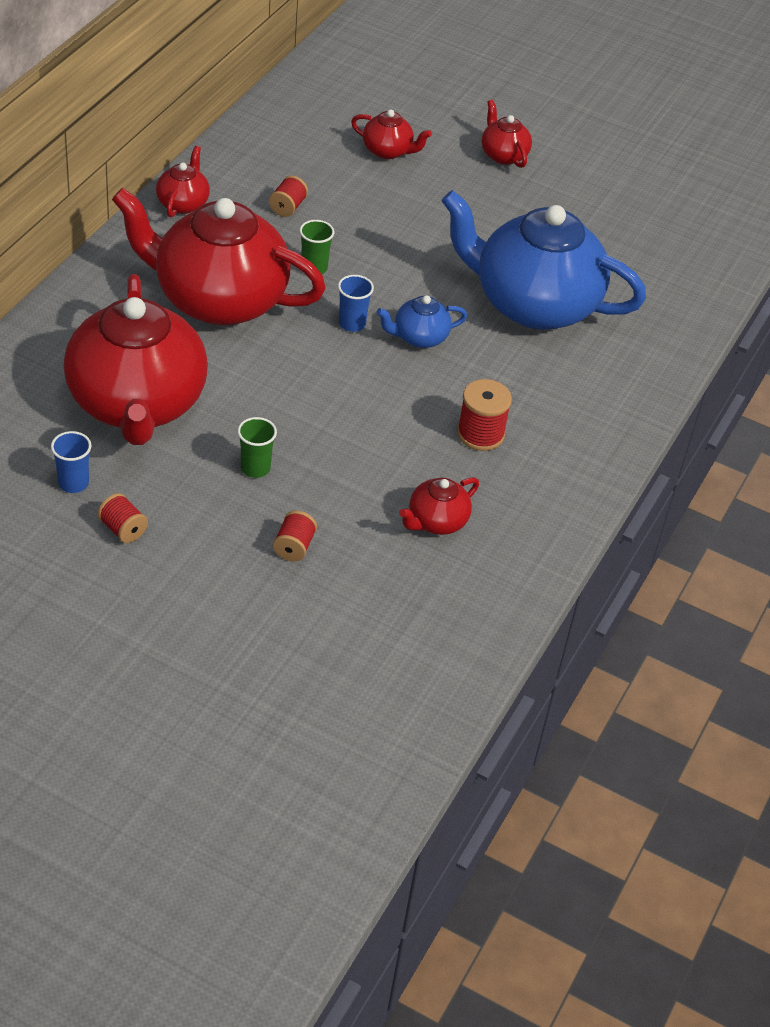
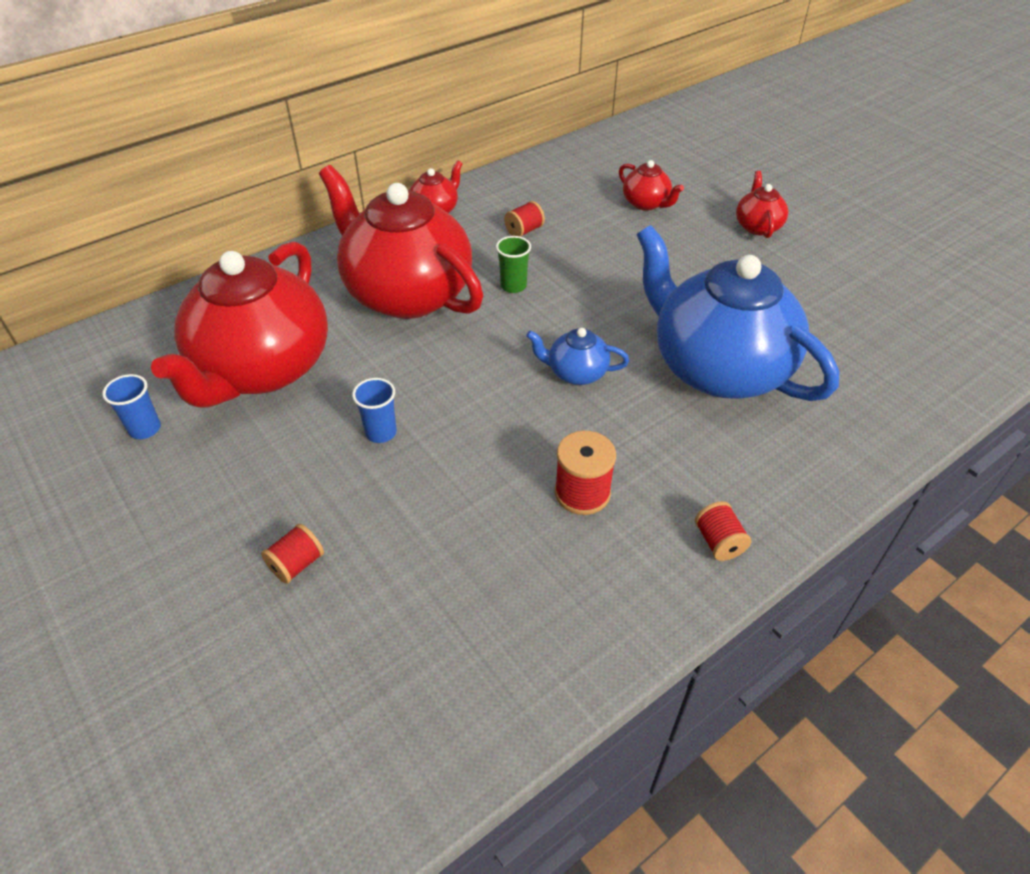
camera: 30 degrees right, 0 degrees up
(123, 529) = (148, 489): red spool -> red spool (718, 542)
(255, 468) = (322, 463): green cup -> none
(352, 324) = (516, 344): blue cup -> blue cup (381, 432)
(436, 521) = (470, 584): red teapot -> none

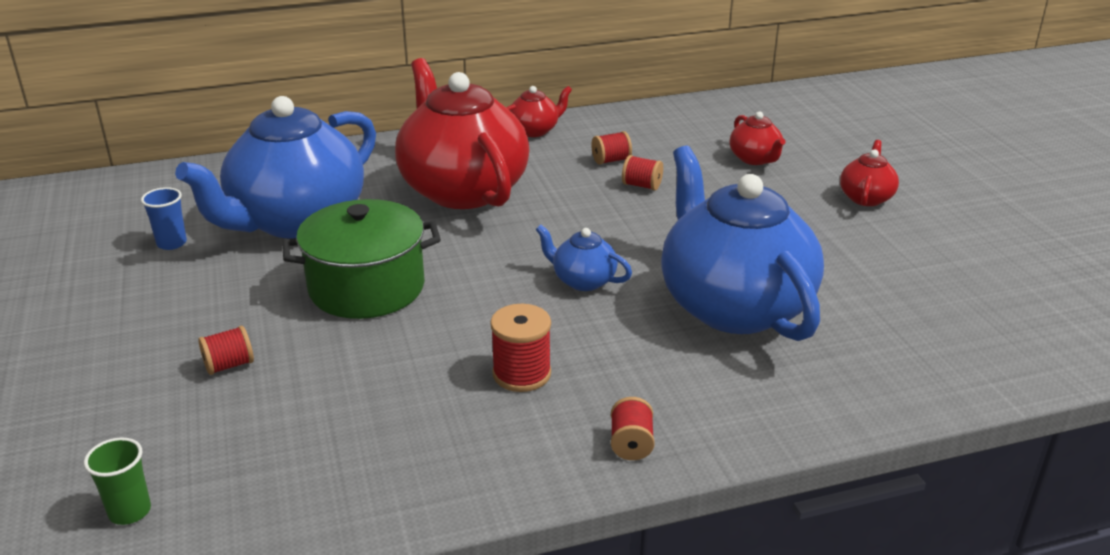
camera: 20 degrees right, 15 degrees down
(262, 369) = (295, 221): red teapot -> blue teapot
(381, 432) = (367, 287): blue cup -> green pot
(513, 286) = (569, 201): green cup -> green cup (130, 511)
(567, 254) = (642, 185): none -> red spool

